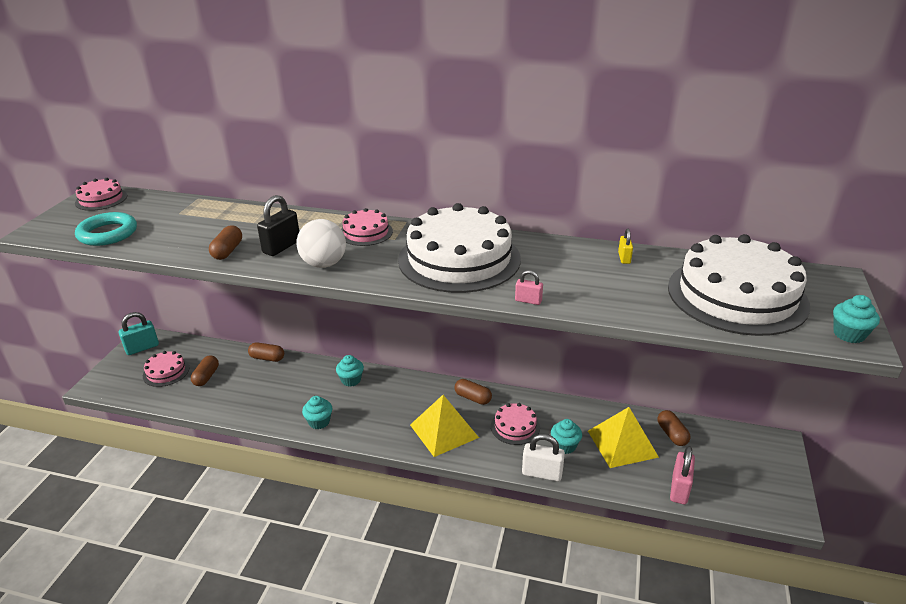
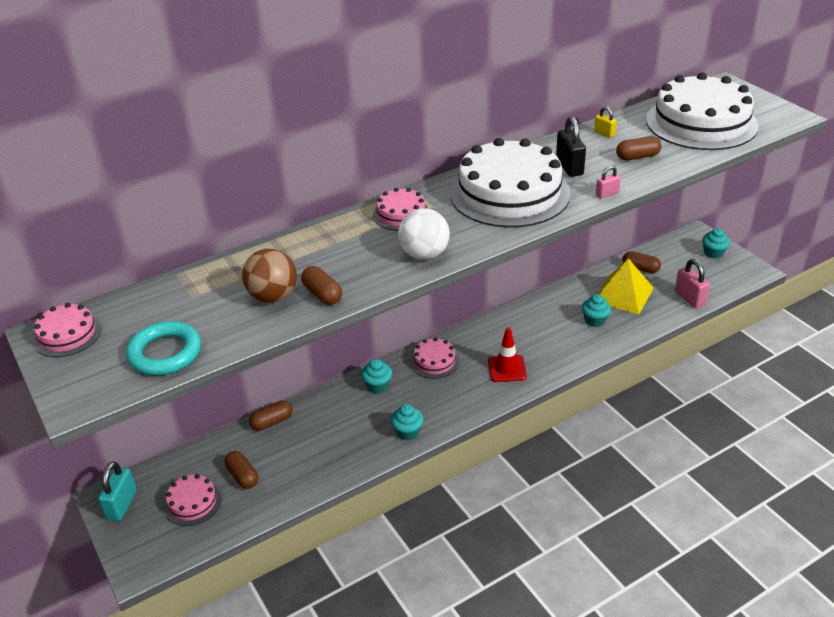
camera: 45 degrees left, 5 degrees up
(206, 236) = (273, 296): none -> brown ball
(281, 247) = (360, 264): black padlock -> black padlock (569, 167)
(444, 431) = (507, 369): yellow pyramid -> red traffic cone
(473, 398) = (489, 333): brown capsule -> brown capsule (637, 157)
(515, 427) = (547, 331): pink cake -> pink cake (434, 361)
(542, 473) = (608, 347): white padlock -> none
(849, 334) = (783, 115): turquoise cupcake -> turquoise cupcake (713, 253)

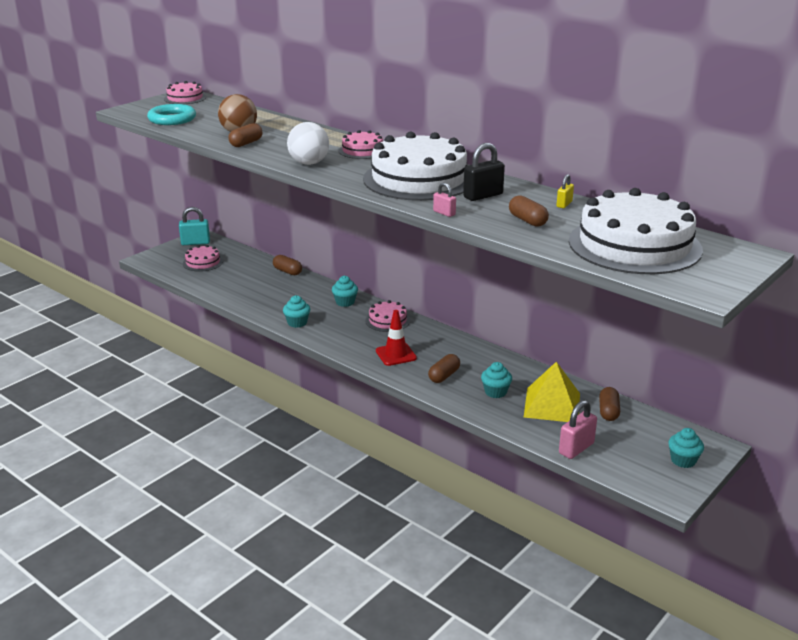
camera: 70 degrees right, 10 degrees down
(243, 476) = (231, 273): brown capsule -> brown capsule (444, 376)

